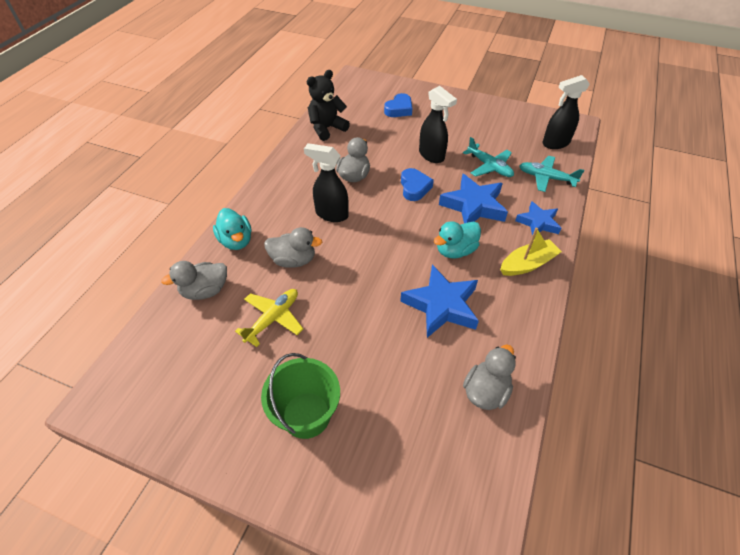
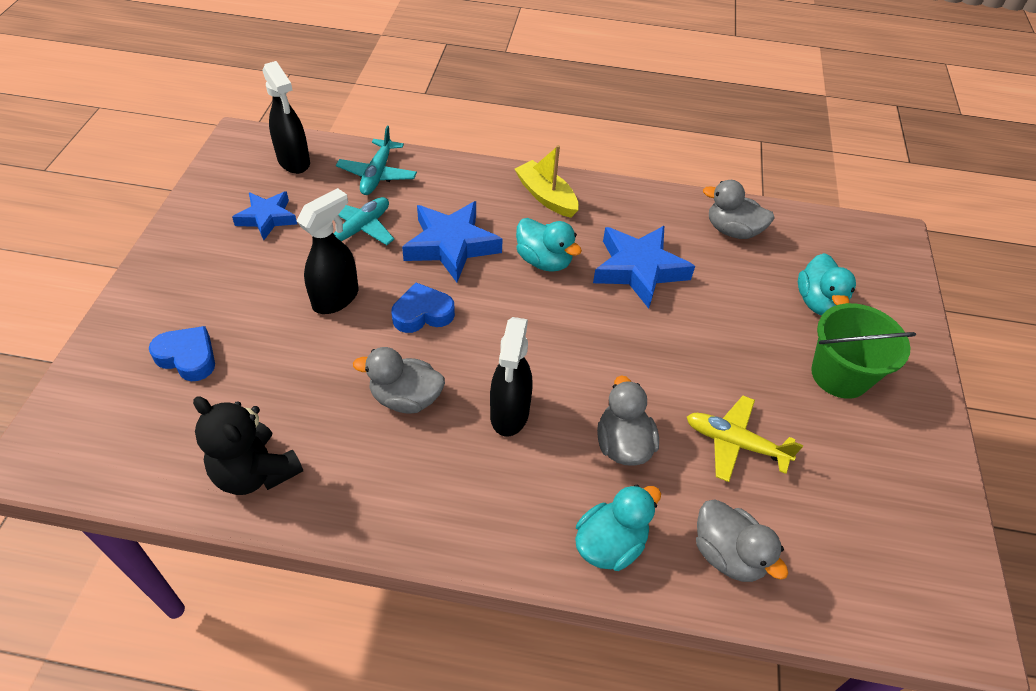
camera: 105 degrees left, 0 degrees up
(387, 433) = (818, 302): none -> turquoise duck
(538, 223) = (470, 185): blue star -> blue star (267, 218)

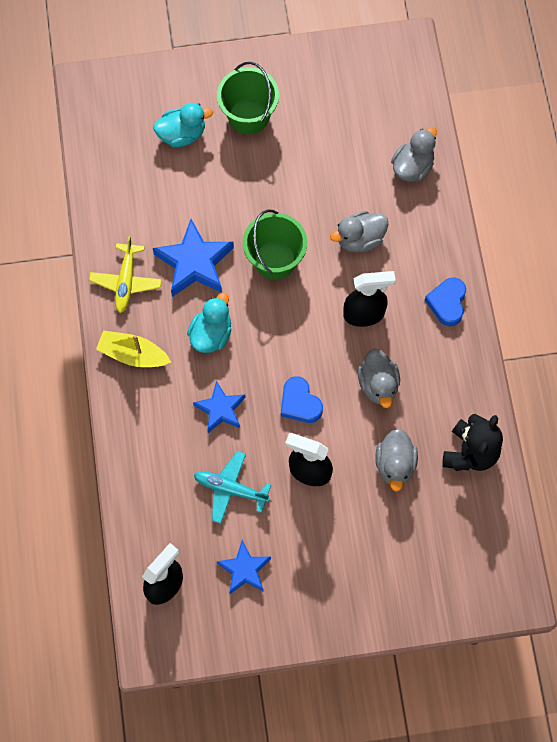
camera: 105 degrees left, 20 degrees up
(188, 357) = (404, 548): blue heart -> blue heart (447, 303)
(377, 175) = (156, 504): turquoise plane -> none
(451, 245) = (220, 409): blue star -> blue star, size x0.63
(546, 197) = (133, 354): yellow boat -> yellow boat turned 75 degrees clockwise
(610, 544) = (432, 231): turquoise duck -> none
(620, 343) = (275, 260): none -> green bucket
(732, 230) = (123, 203): grey duck -> grey duck (395, 464)
(734, 443) = (332, 174): yellow plane -> yellow plane (126, 281)

